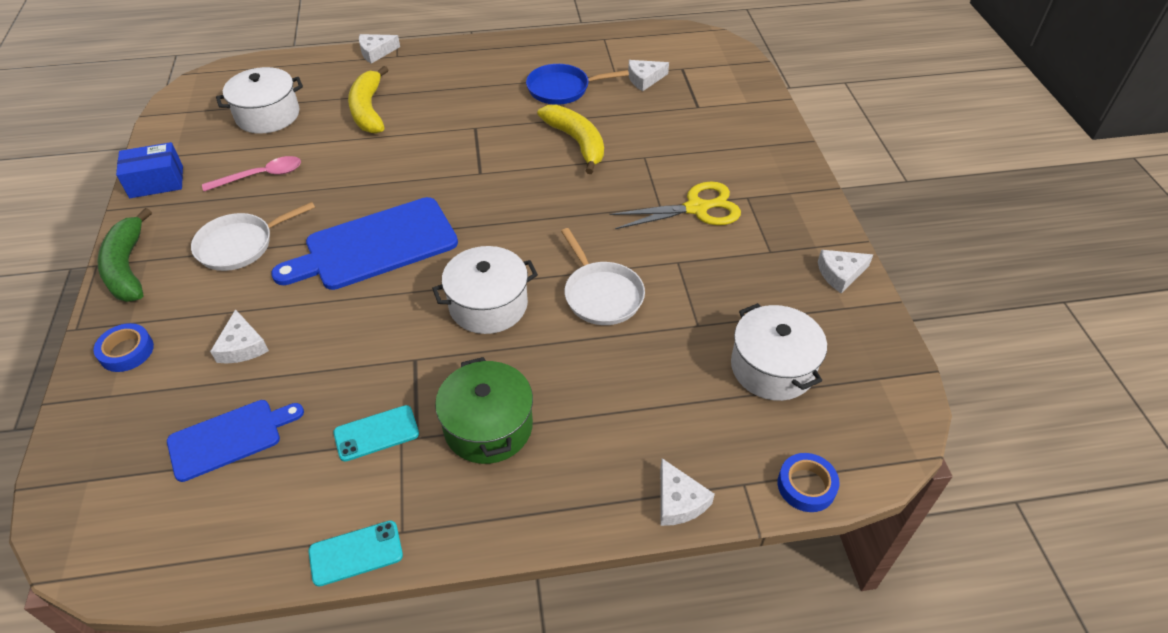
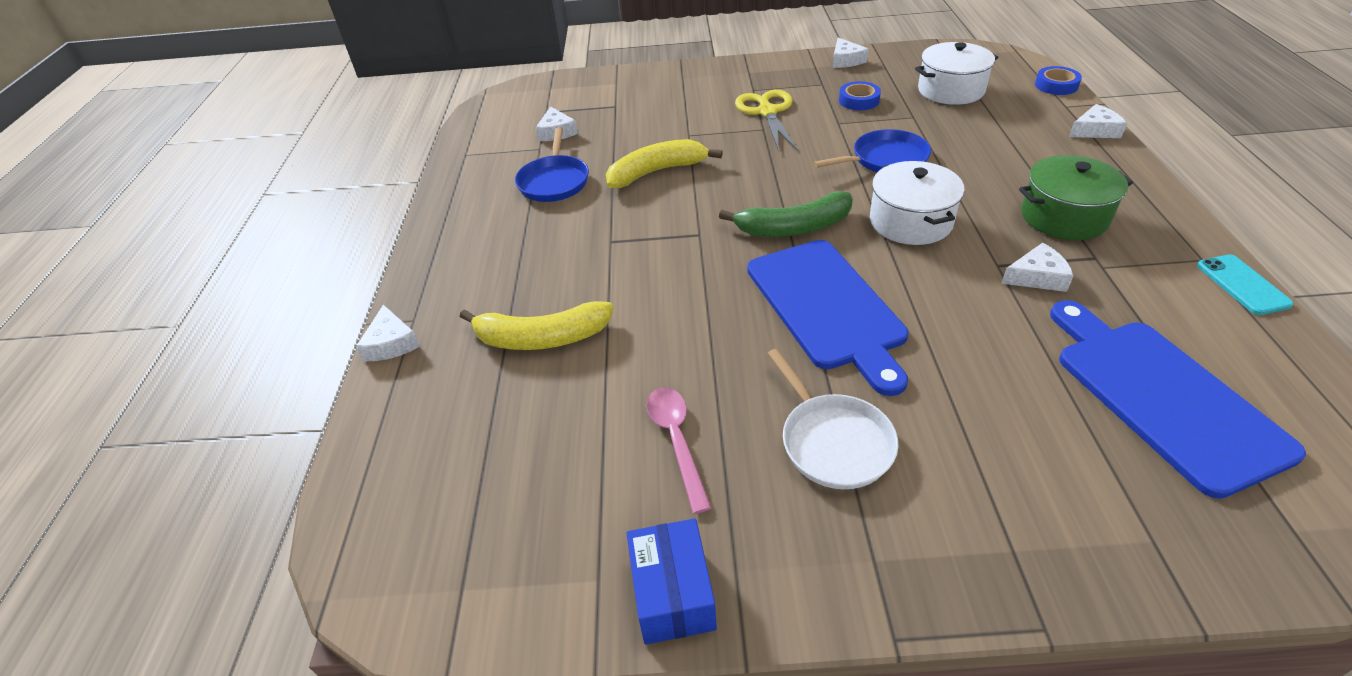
camera: 80 degrees left, 5 degrees down
(126, 351) = (1069, 540): blue tape -> blue tape (859, 100)
(128, 267) = (895, 585): green banana -> green banana (794, 227)
(229, 438) = (1161, 396): blue cutting board -> blue cutting board, size x1.66
(242, 346) = (1020, 408): white cheese -> white cheese (1037, 277)
(268, 115) = (516, 457): white pot -> none
(376, 433) = (1102, 283): turquoise phone -> none
(601, 294) = (885, 159): white pan -> blue pan

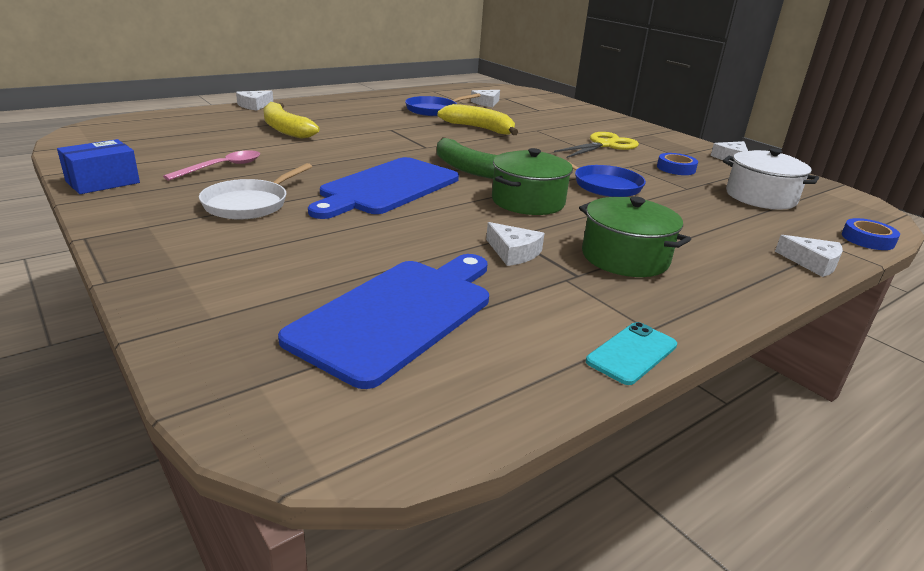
camera: 50 degrees right, 15 degrees down
(910, 221) = (528, 201): white pot -> green pot

